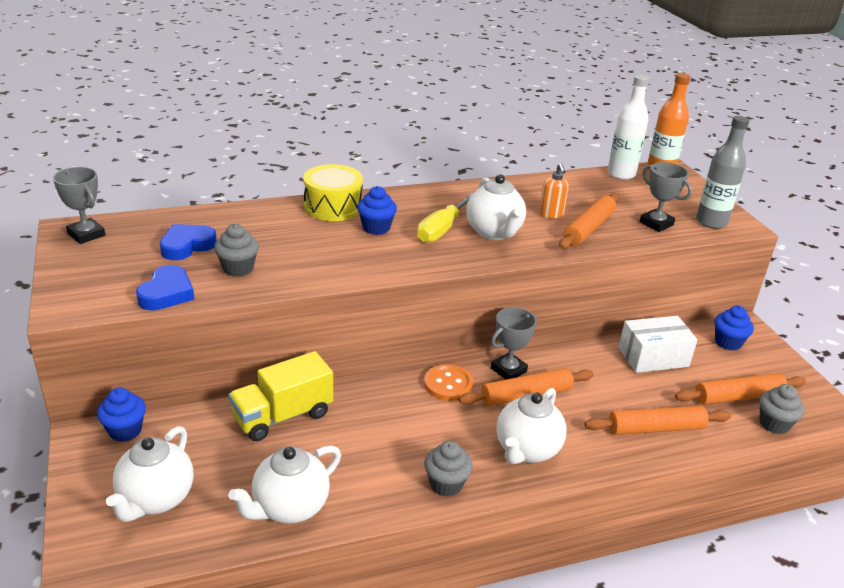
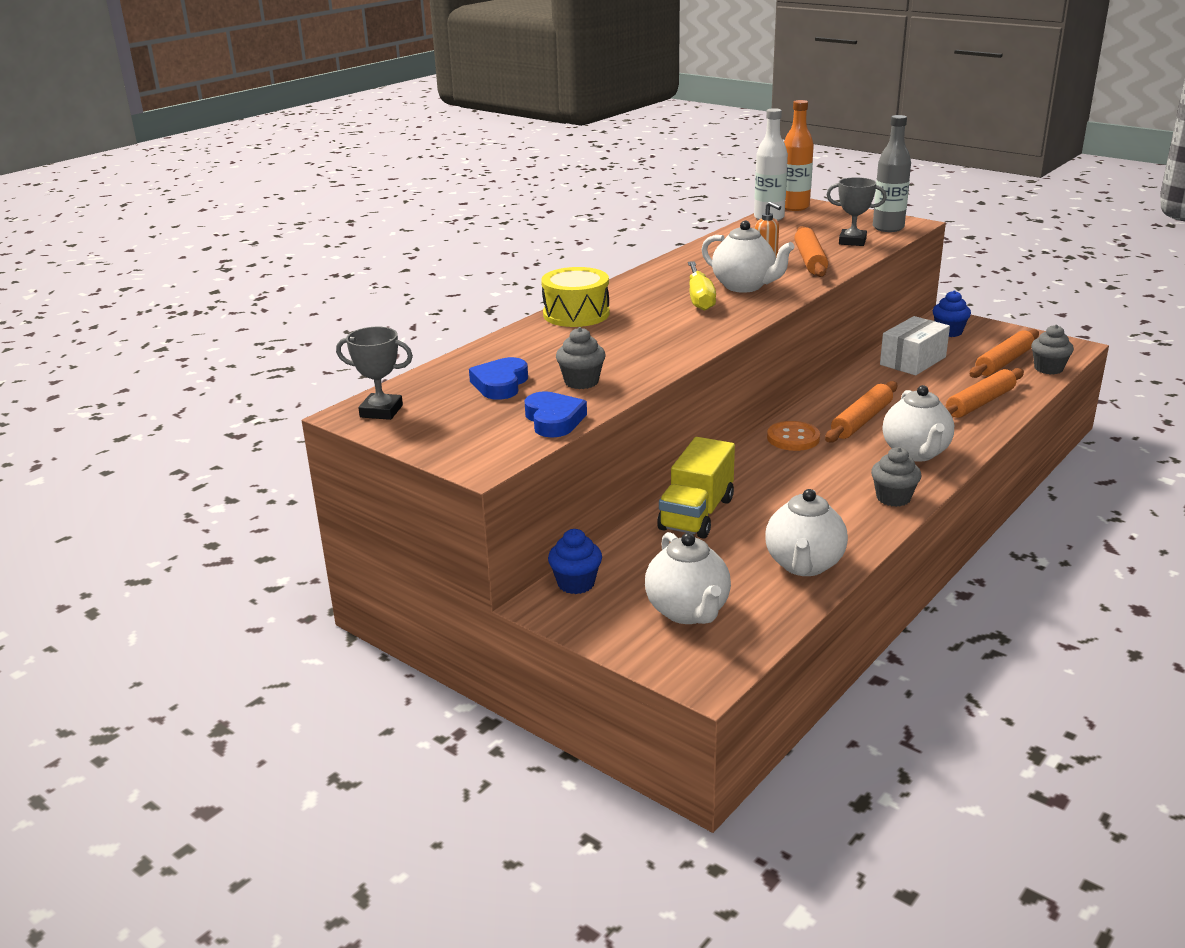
camera: 30 degrees left, 5 degrees down
(376, 228) = (643, 315): blue cupcake -> none
(508, 370) = (823, 410): grey trophy -> none

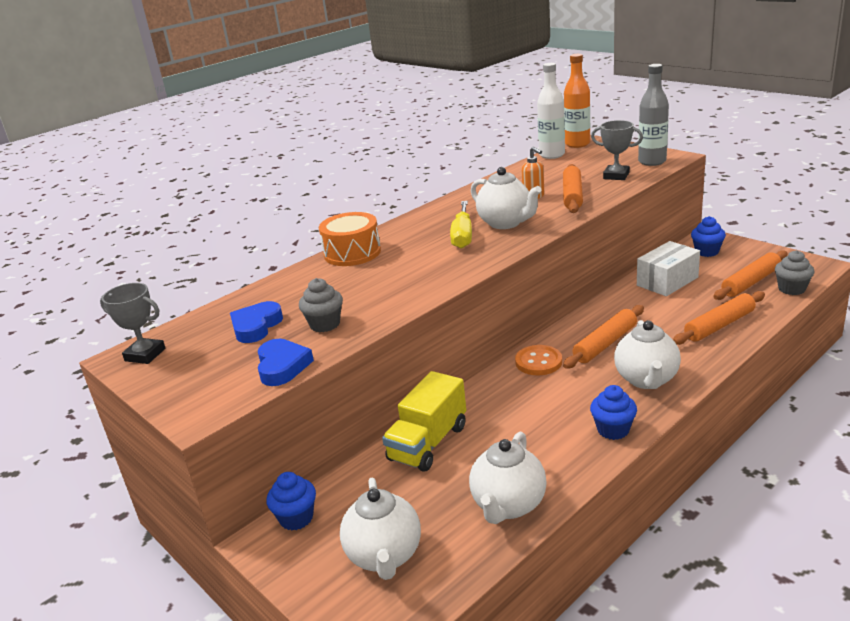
camera: 10 degrees right, 0 degrees up
(576, 314) = (352, 253): yellow drum -> orange drum
(893, 498) = (613, 430): grey cupcake -> blue cupcake

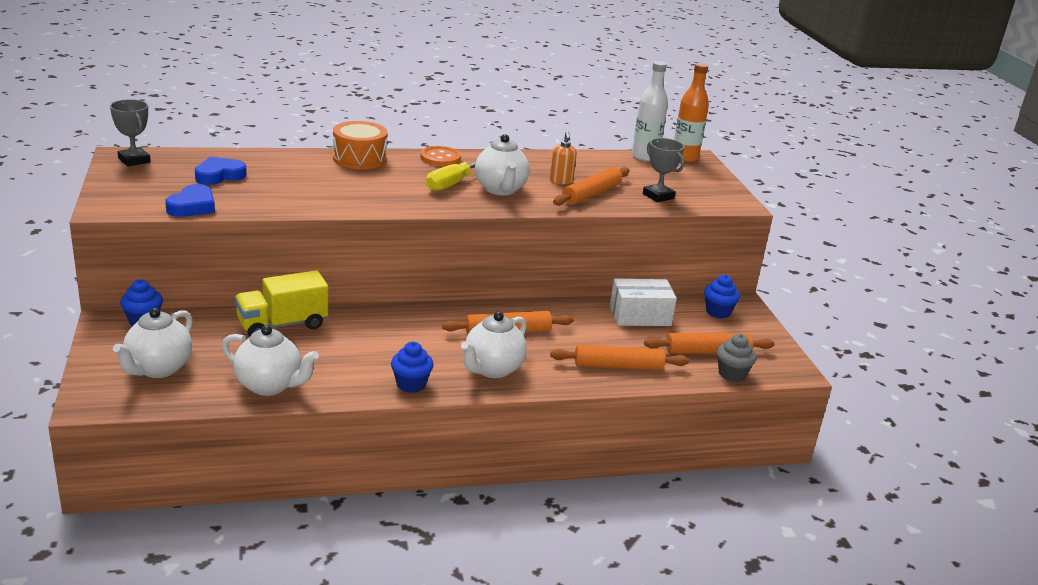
camera: 25 degrees right, 0 degrees up
(325, 324) = (259, 195): grey cupcake -> none
(508, 505) = (270, 385): white teapot -> white teapot turned 120 degrees counterclockwise
(538, 362) = (439, 317): orange button -> orange button (440, 158)
(652, 162) = (712, 199): grey bottle -> none

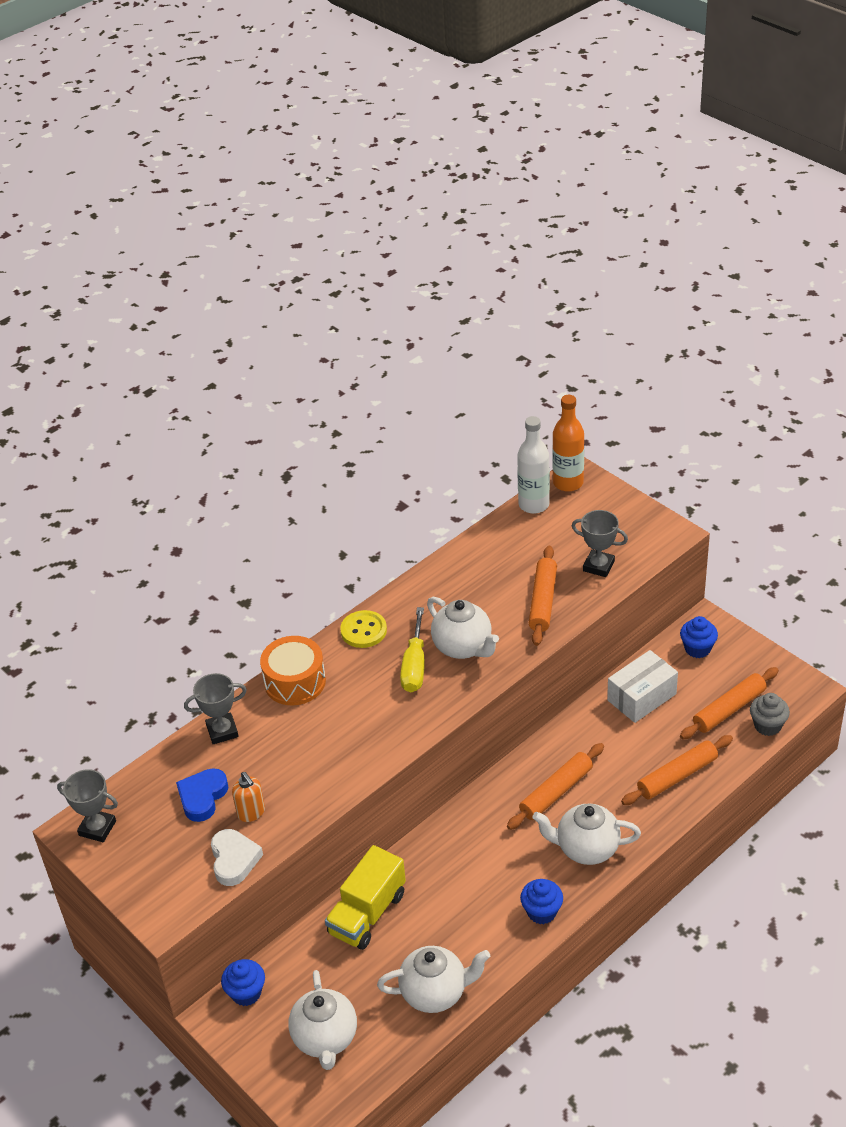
camera: 25 degrees left, 15 degrees up
(192, 206) = (234, 860): blue heart -> white heart
(279, 158) = (222, 731): none -> grey trophy
(440, 158) = (363, 630): orange button -> yellow button
(492, 369) = (586, 849): white teapot -> white teapot turned 90 degrees clockwise
(561, 181) = (500, 597): orange soap dispenser -> orange soap dispenser (251, 813)

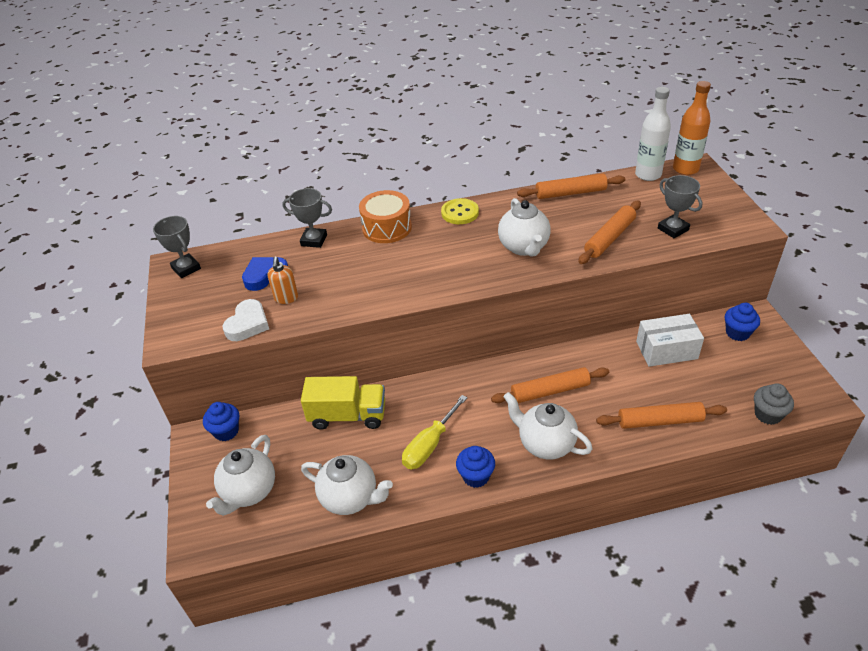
camera: 30 degrees right, 0 degrees up
(367, 913) = (348, 416): yellow truck -> yellow truck turned 150 degrees counterclockwise
(414, 665) = (478, 247): yellow screwdriver -> yellow screwdriver (429, 445)
(729, 709) = (739, 388): orange rolling pin -> orange rolling pin (570, 193)

